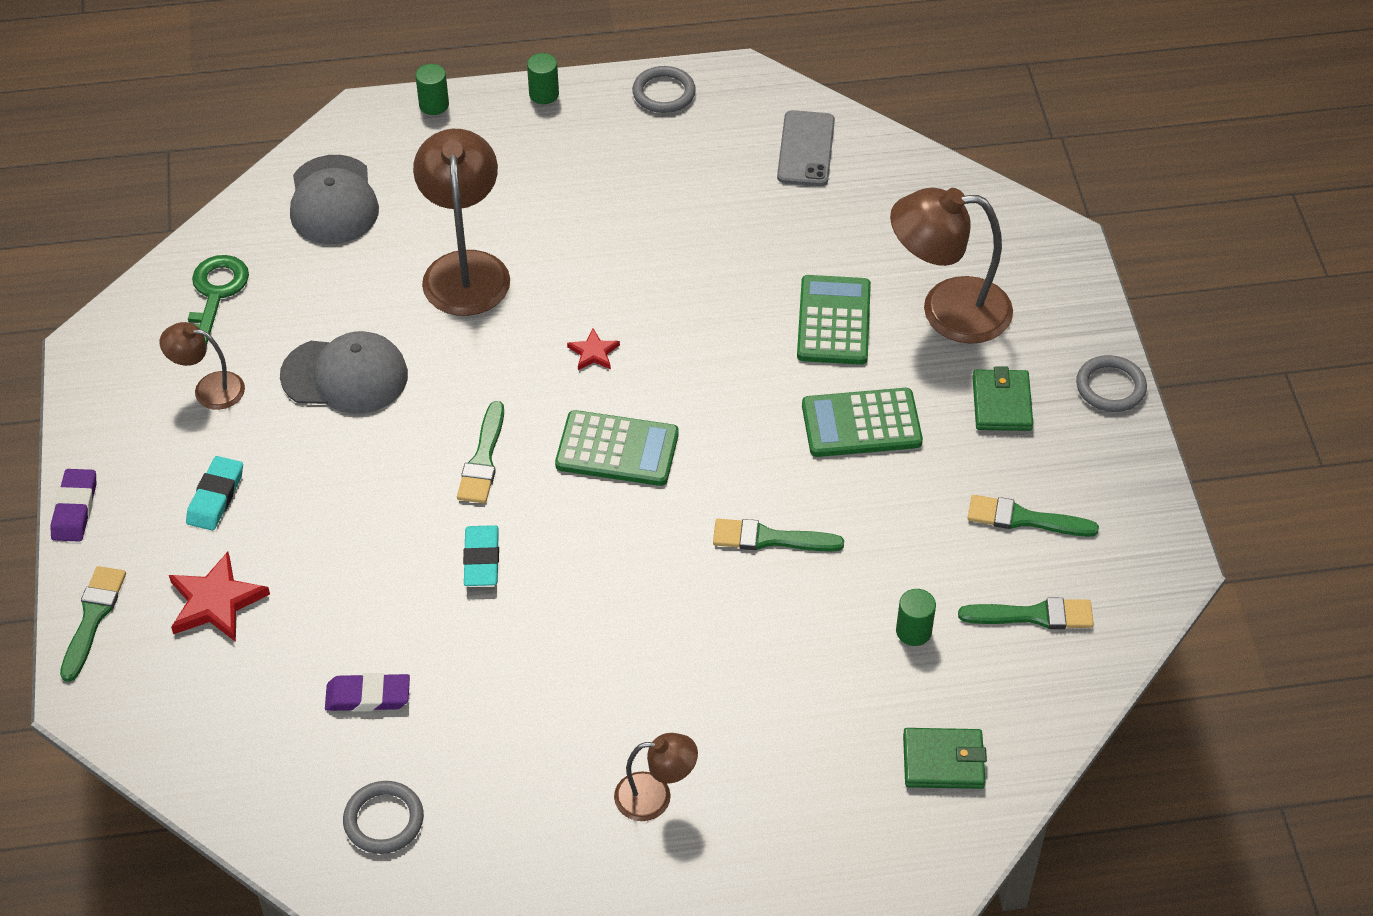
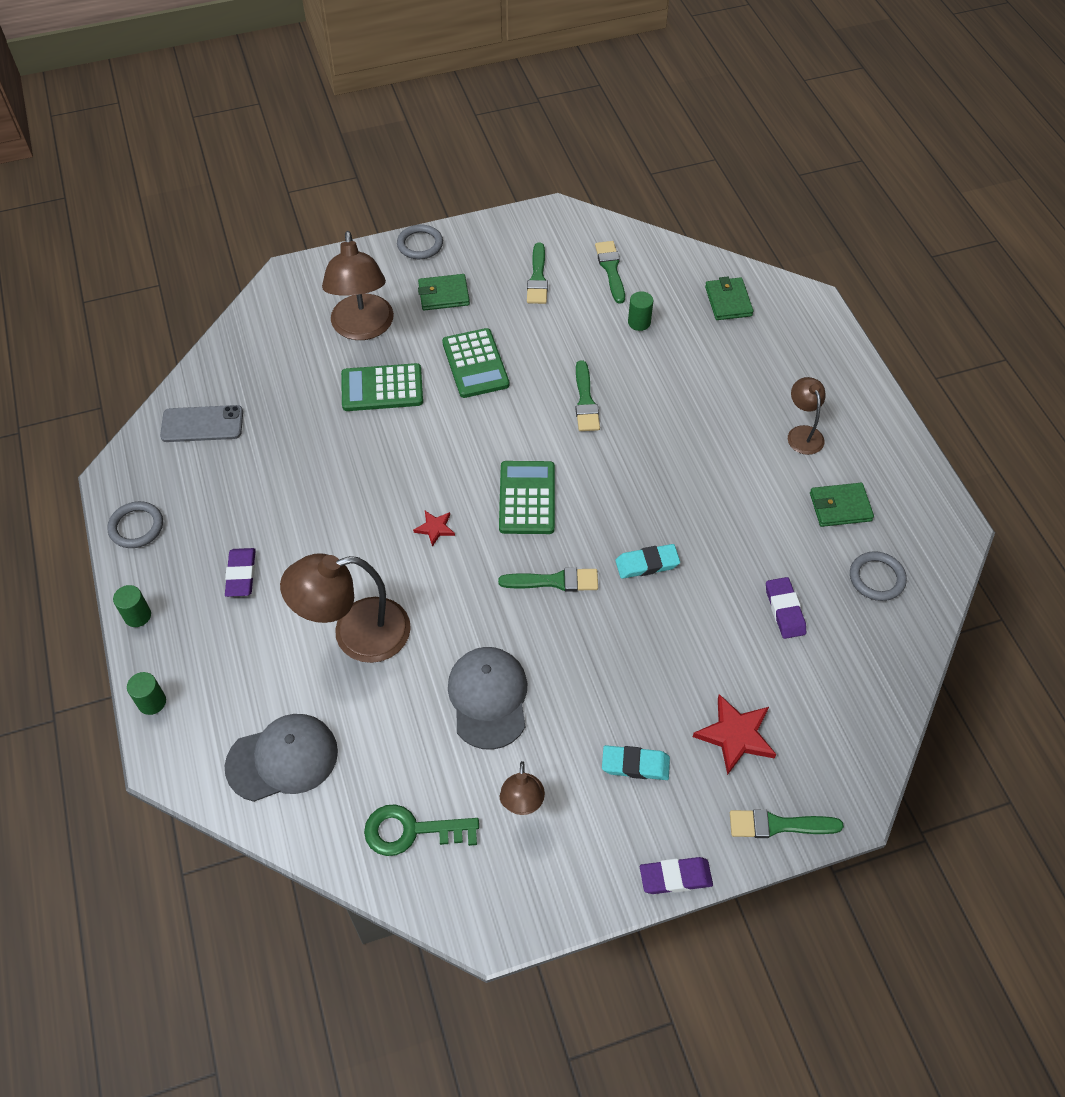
camera: 100 degrees left, 5 degrees up
(512, 808) = (840, 507): none -> green wallet
(574, 177) = (241, 574): none -> purple eraser

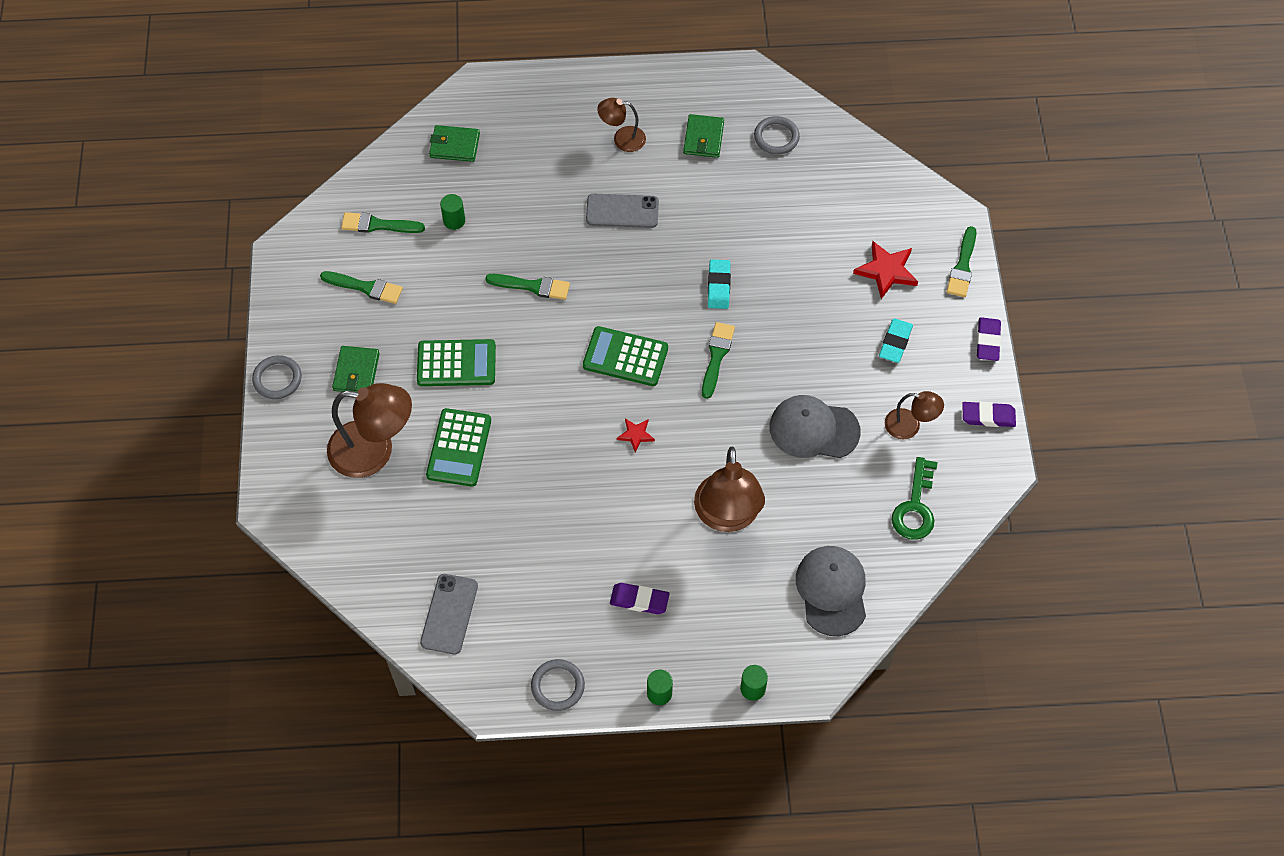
camera: 75 degrees left, 5 degrees up
(709, 454) = (622, 211): none -> grey phone
(784, 610) = (788, 206): purple eraser -> purple eraser (988, 416)

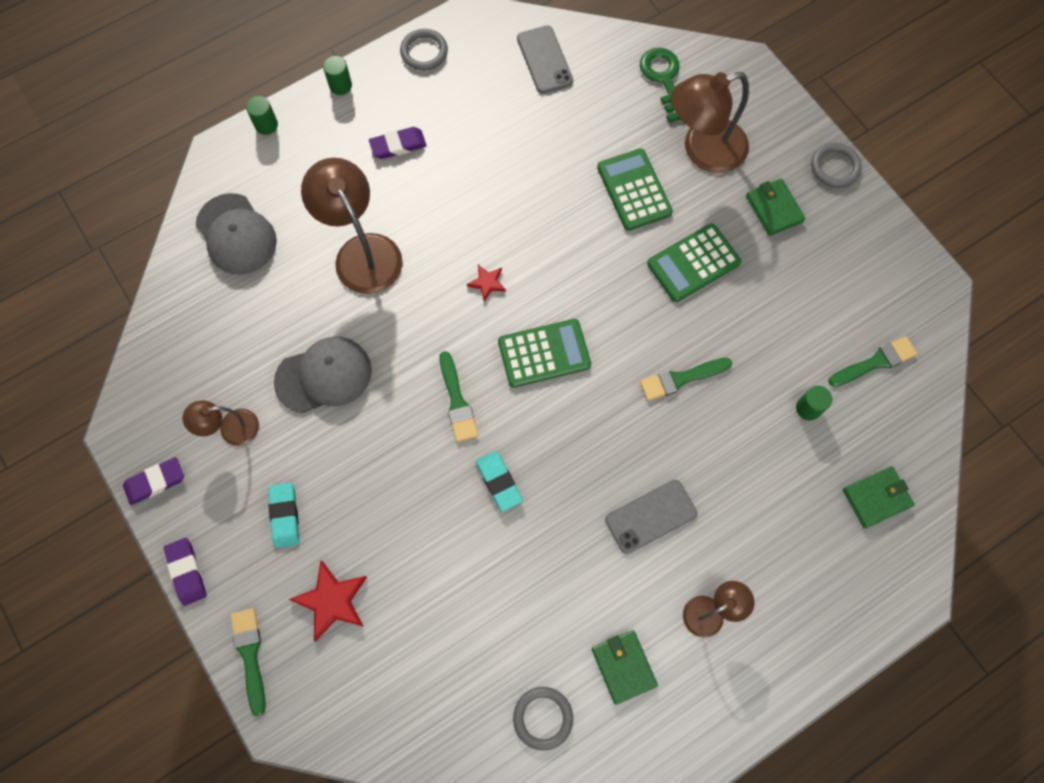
camera: 150 degrees right, 10 degrees up
(365, 287) = (832, 291): green brush -> none
(915, 507) = (192, 349): green key -> green key (663, 79)

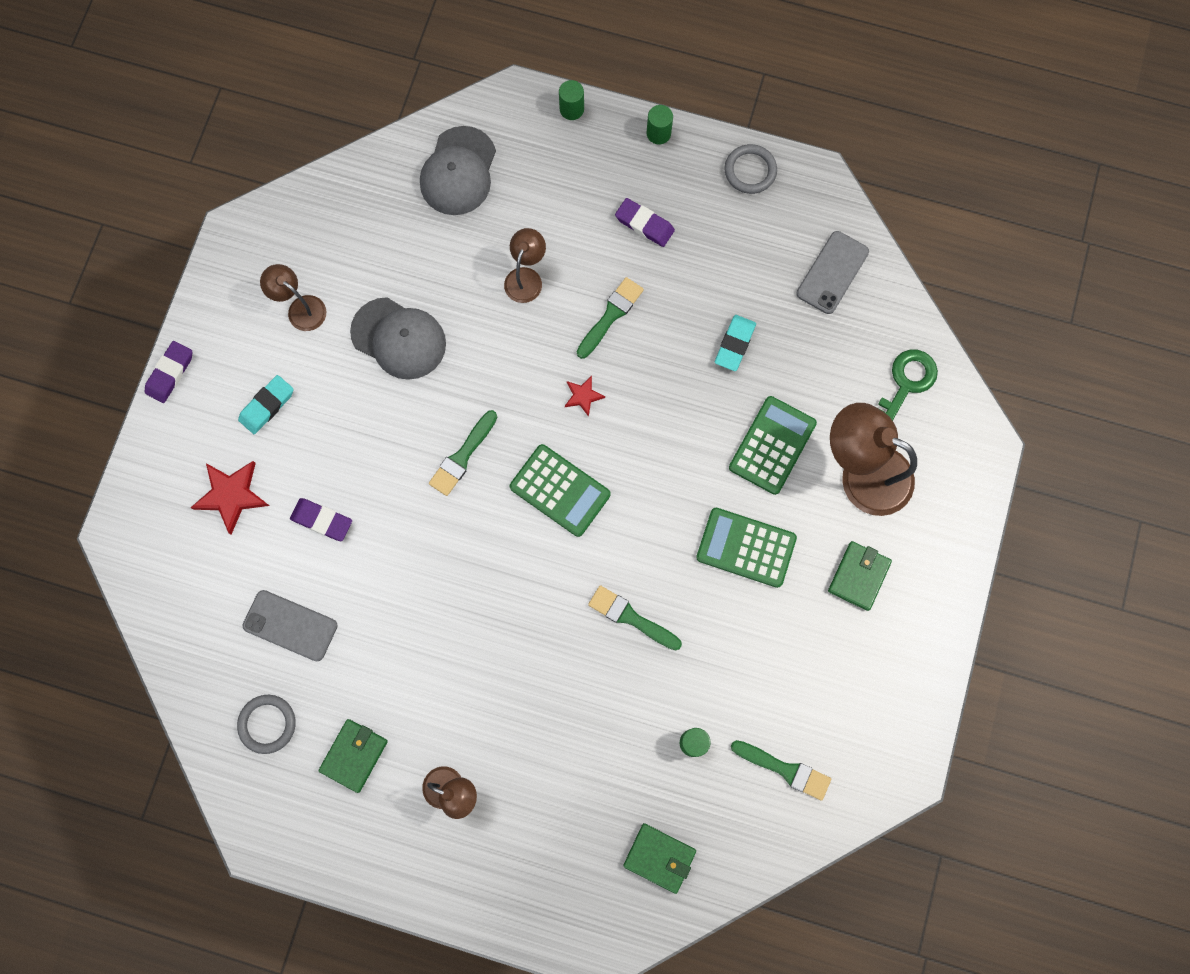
camera: 50 degrees right, 5 degrees up
(155, 482) = (217, 291): purple eraser -> purple eraser (322, 520)
(250, 655) = (147, 471): green brush -> green brush (611, 315)
(362, 252) = (526, 277): brown lamp -> brown lamp, size x0.54
(499, 481) = (423, 542): turquoise eraser -> turquoise eraser (735, 344)
(650, 516) = (492, 683): grey phone -> grey phone (290, 625)
(834, 167) = (948, 598): grey ring -> none

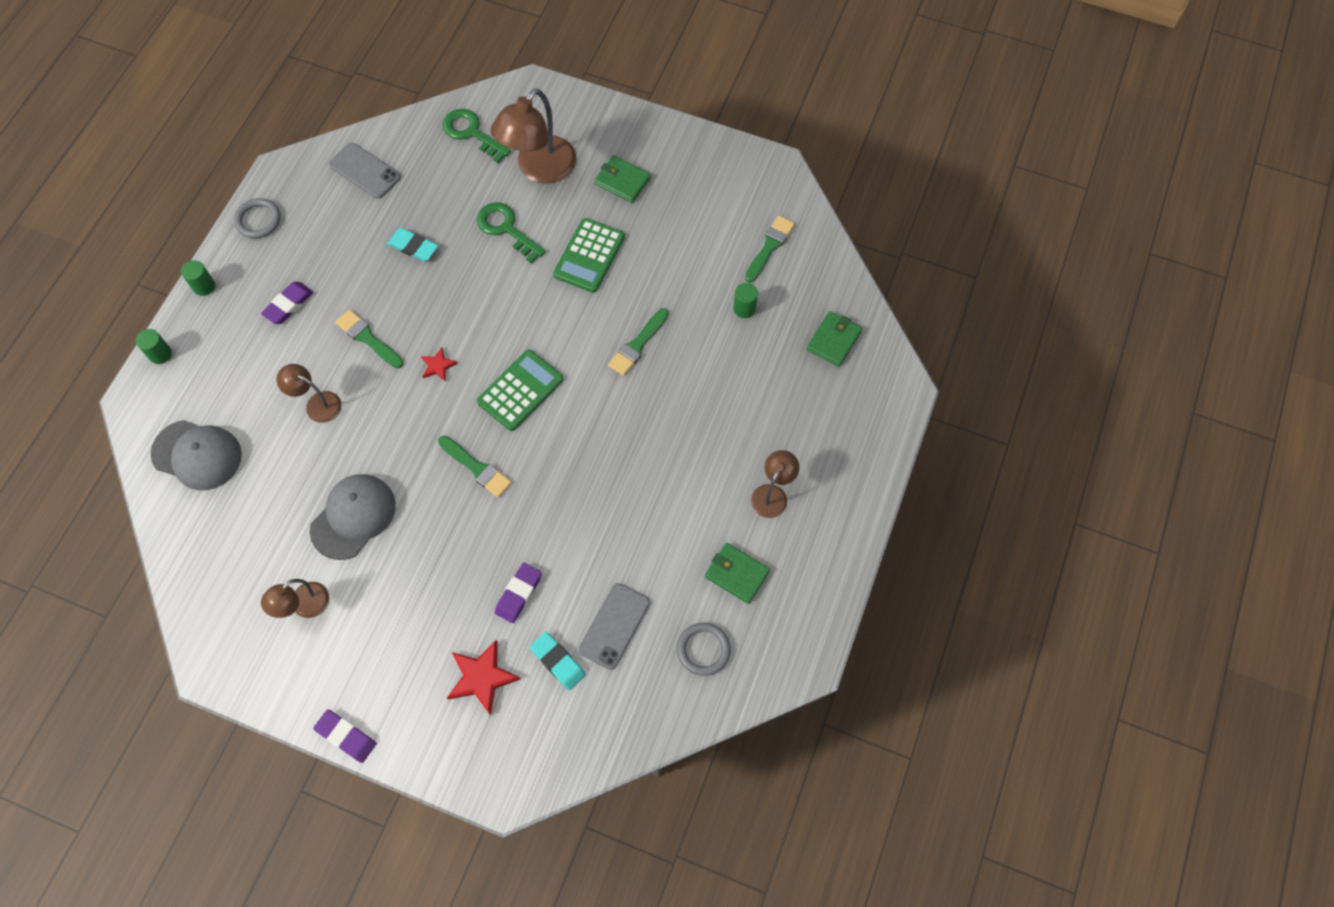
camera: 85 degrees left, 10 degrees down
(267, 406) = (397, 641): turquoise eraser -> turquoise eraser (557, 661)
(772, 445) = (506, 229): green calculator -> green key

